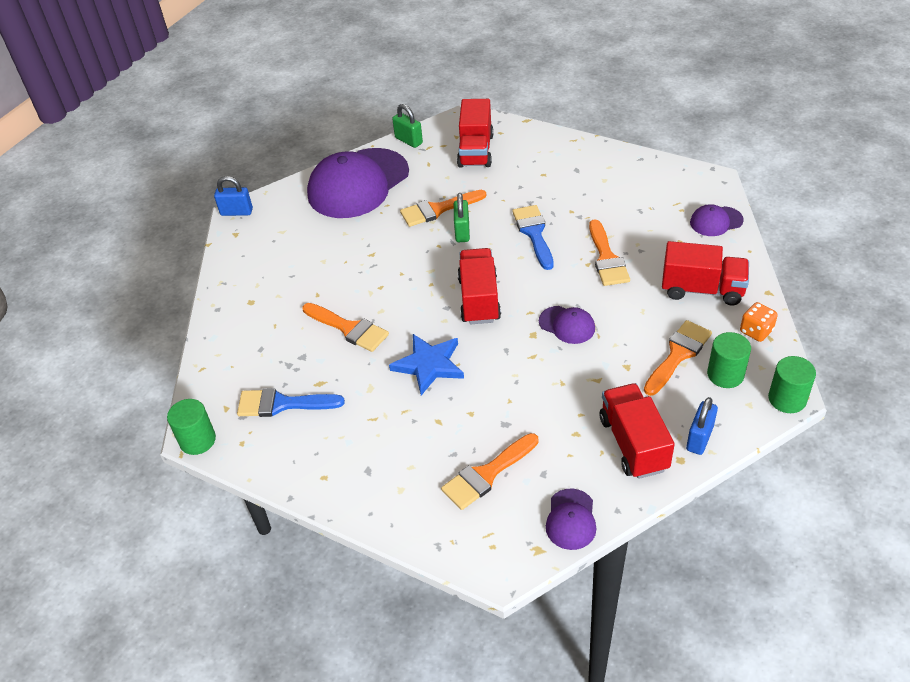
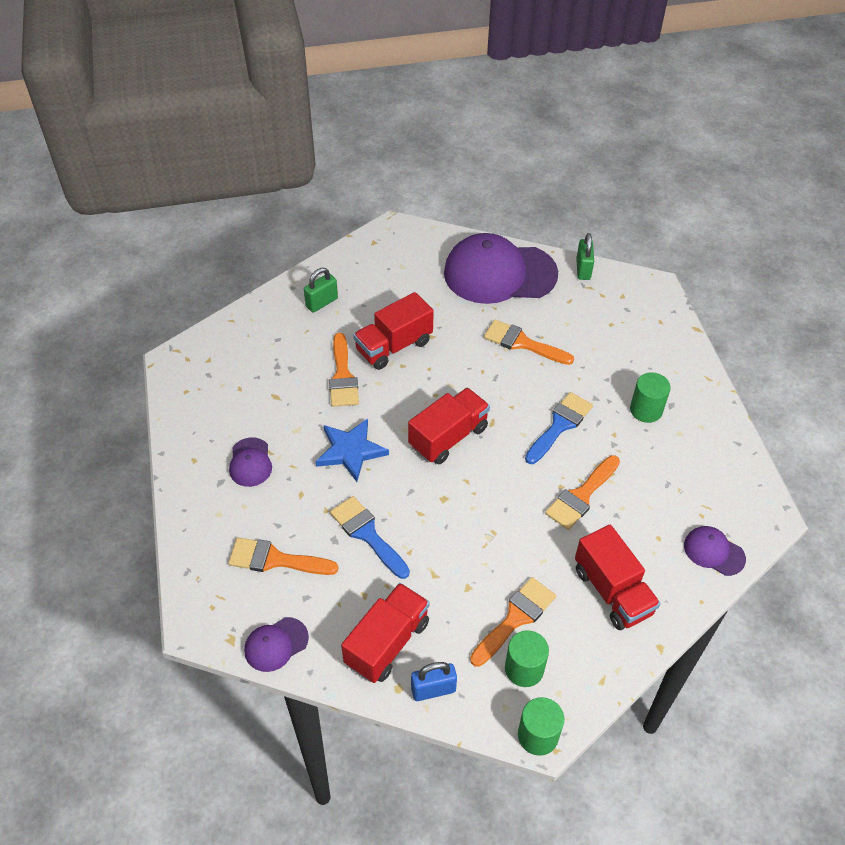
camera: 45 degrees right, 5 degrees up
(197, 440) = (168, 365): green cylinder -> green cylinder (646, 410)
(236, 212) = (396, 226): blue padlock -> none
(282, 404) = (238, 389): blue brush -> blue brush (367, 534)
(462, 232) = (513, 376): green padlock -> green padlock (322, 303)
(476, 151) = (619, 320): red truck -> red truck (394, 346)
(567, 325) = (475, 515): purple cap -> purple cap (250, 462)
(678, 354) = (515, 618): orange brush -> orange brush turned 45 degrees counterclockwise
(756, 331) = (600, 664): orange dice -> none

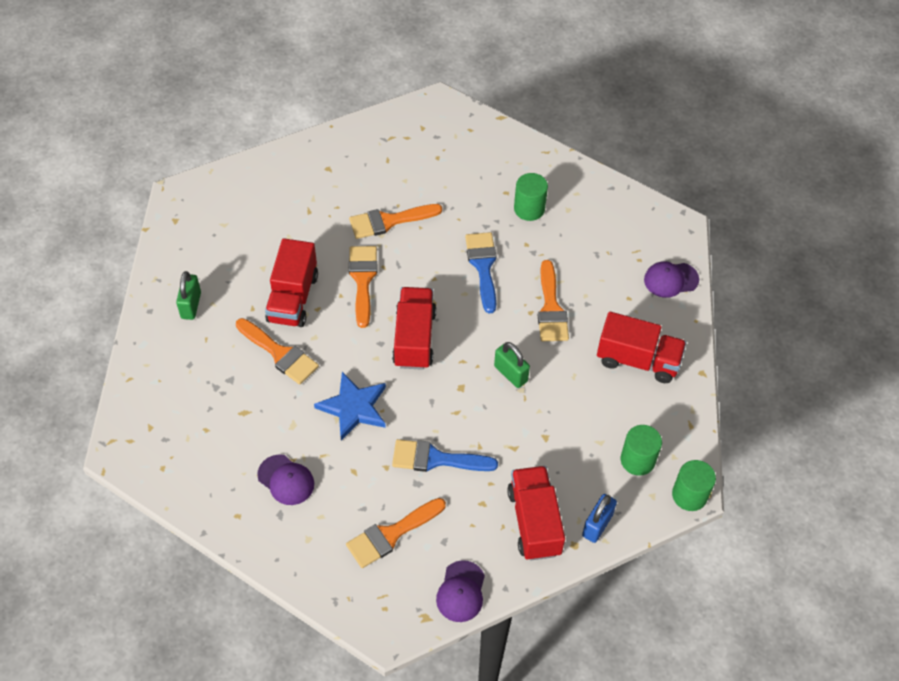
camera: 45 degrees left, 5 degrees up
(499, 273) = (310, 175): purple cap -> none
(515, 618) = (597, 431): orange brush -> orange brush (363, 280)
(583, 269) = (371, 125): green padlock -> green padlock (510, 373)

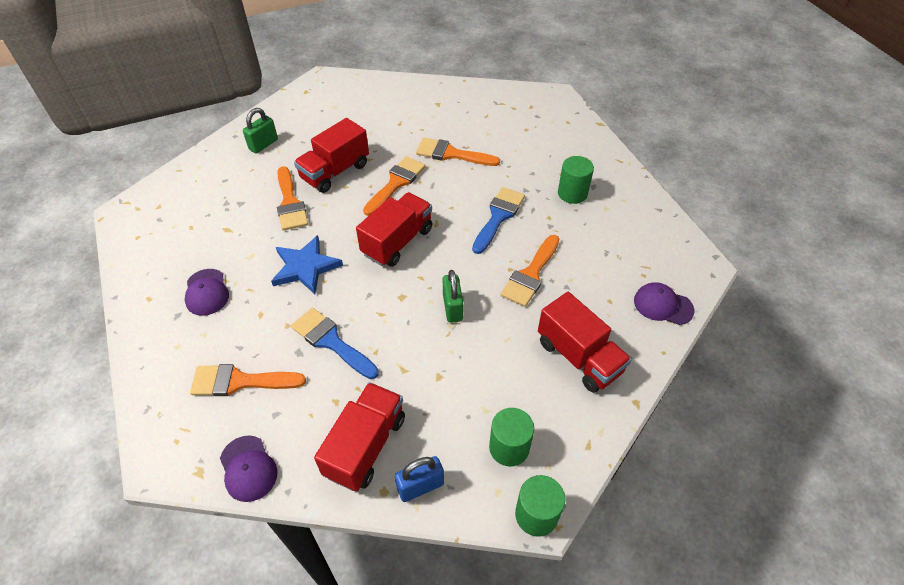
camera: 35 degrees right, 5 degrees down
(461, 591) = (248, 468): purple cap -> purple cap turned 75 degrees counterclockwise

